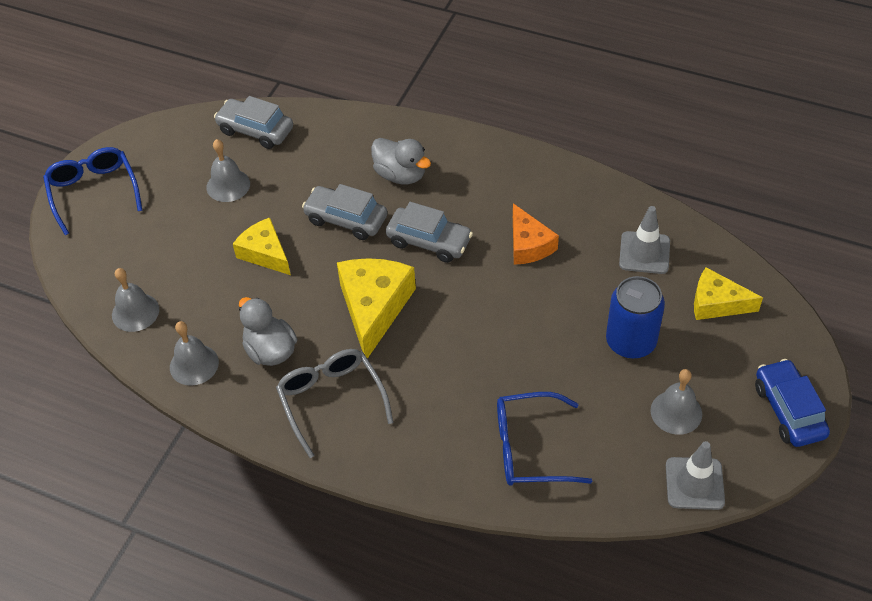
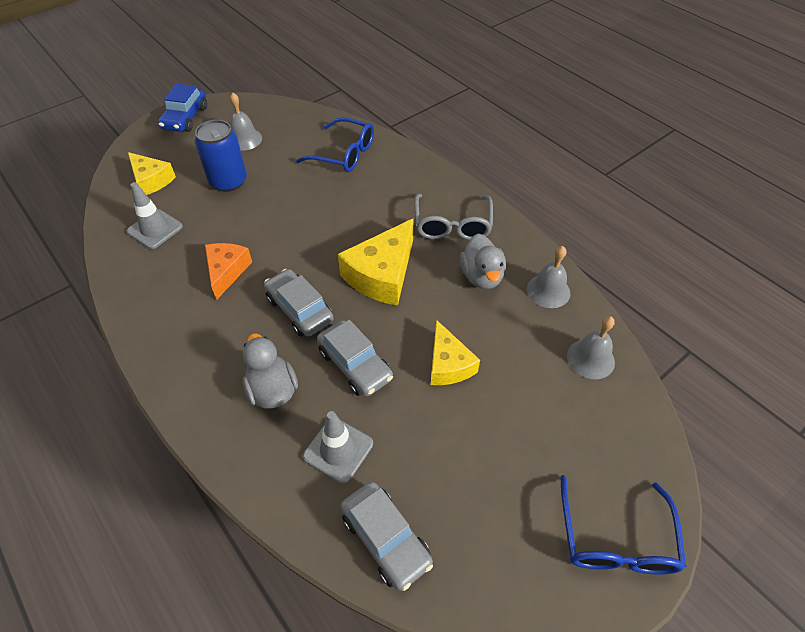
camera: 155 degrees left, 0 degrees up
(228, 185) = (452, 467): grey bell -> none
(694, 483) = (271, 109): grey traffic cone -> grey traffic cone (338, 450)

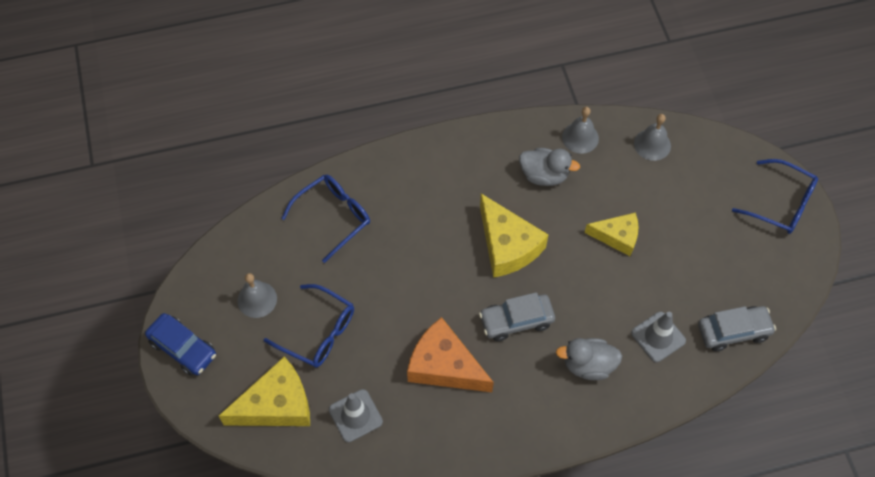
camera: 65 degrees left, 10 degrees up
(151, 180) = (276, 404): yellow cheese -> yellow cheese, size x1.56
(227, 271) = (444, 365): orange cheese -> orange cheese, size x1.56
(228, 181) = (318, 332): blue can -> blue glasses
(355, 365) = (590, 299): grey car -> none
(452, 225) = (477, 169): grey glasses -> none

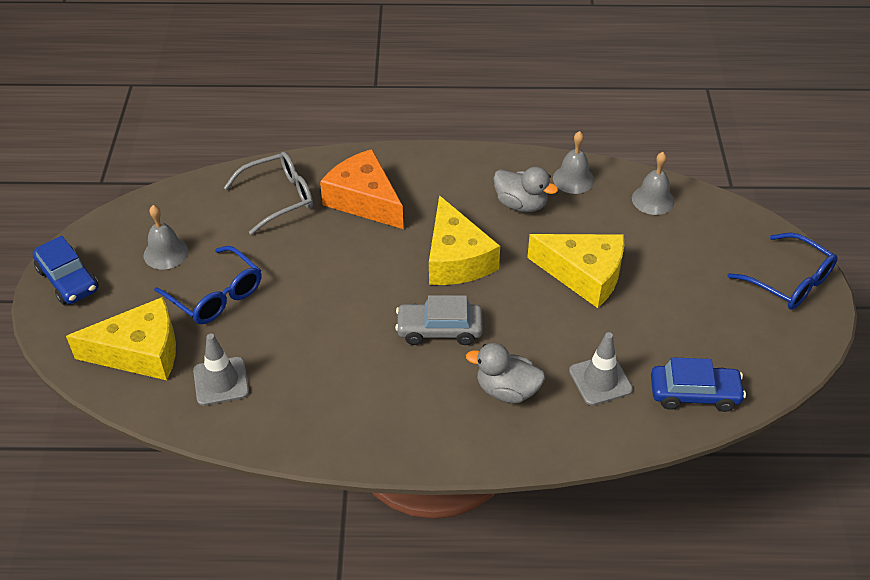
camera: 15 degrees right, 15 degrees down
(333, 217) = (279, 198): blue glasses -> grey glasses
(444, 365) = (340, 355): orange cheese -> orange cheese (364, 200)
(617, 236) = (584, 275): yellow cheese -> yellow cheese, size x1.56
(733, 331) = (694, 394): grey car -> blue car

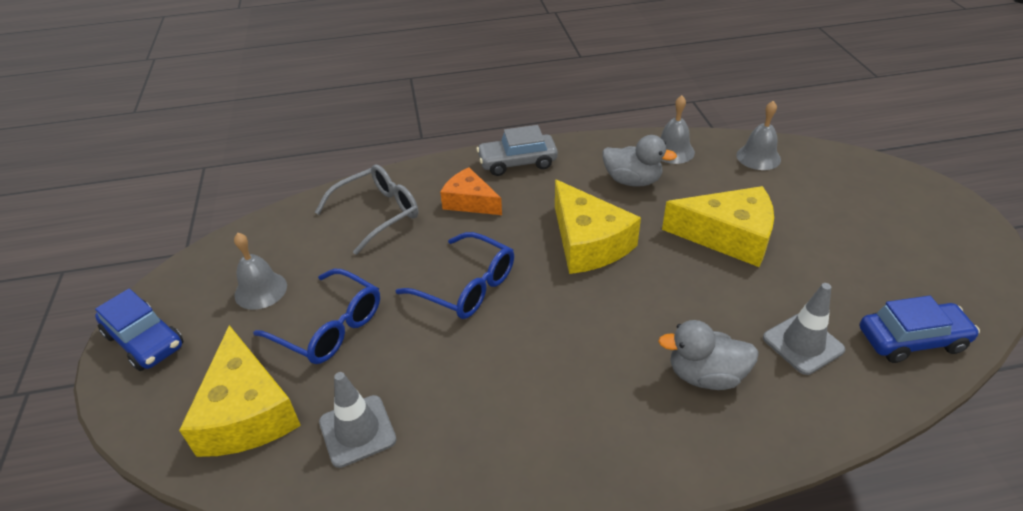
camera: 10 degrees left, 5 degrees down
(140, 352) = (247, 412): yellow cheese -> yellow cheese turned 90 degrees clockwise
(364, 200) = (469, 202): orange cheese -> orange cheese, size x0.64
(439, 330) = (600, 320): grey car -> grey car (517, 162)
(789, 281) = (933, 209): blue glasses -> blue glasses (467, 286)

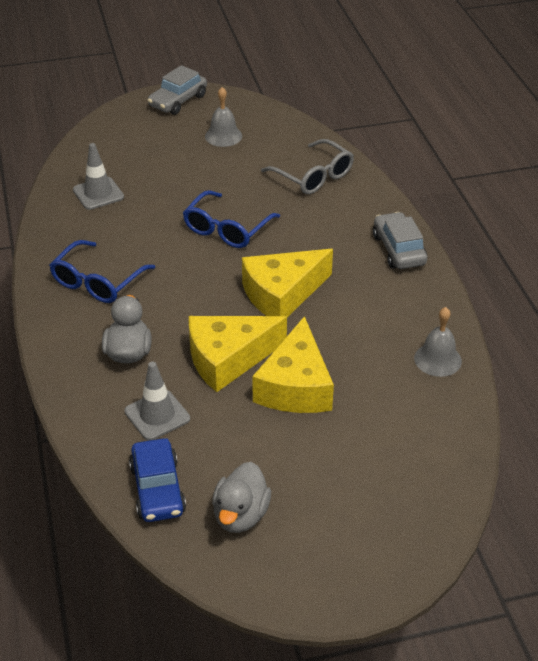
camera: 85 degrees right, 0 degrees up
(144, 340) = (178, 101): blue car -> grey car
(247, 412) = (117, 150): yellow cheese -> yellow cheese (228, 359)
(329, 327) = (186, 170): blue glasses -> blue glasses (97, 282)
(469, 202) = (334, 224): orange cheese -> none
(632, 181) = (378, 326): grey duck -> grey duck (240, 515)
(758, 157) = (437, 428): grey bell -> none

